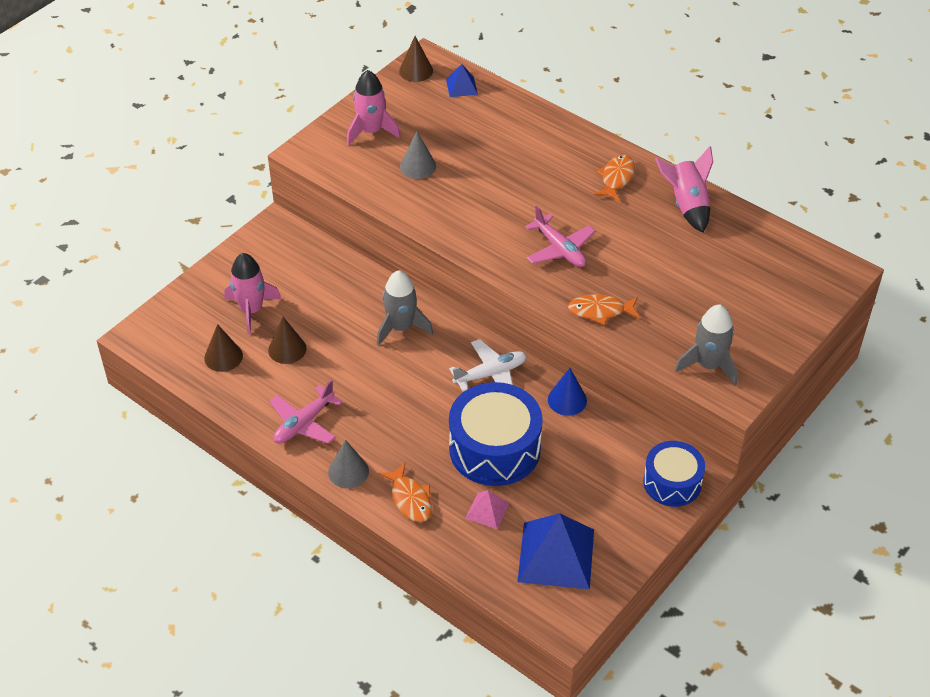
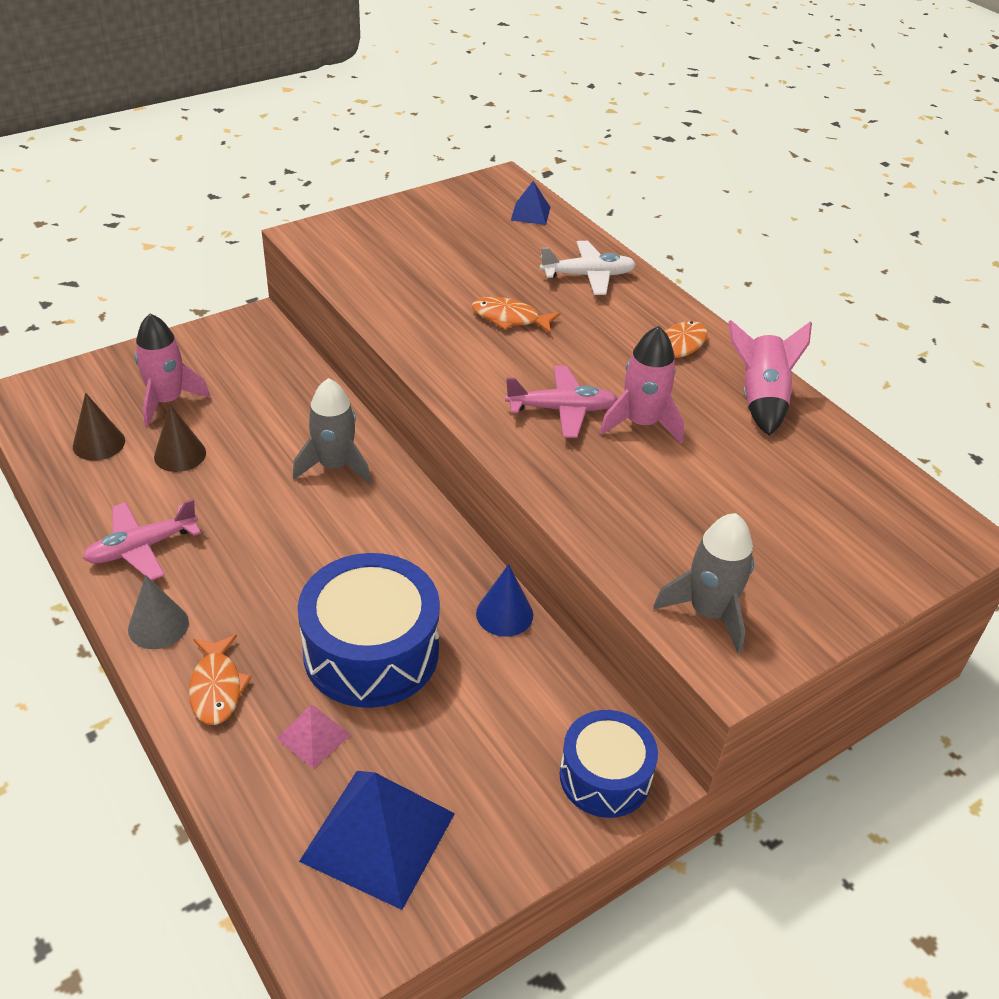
camera: 15 degrees right, 5 degrees down
(371, 131) = (397, 233): pink rocket -> pink rocket (641, 423)
(416, 71) = (485, 188): brown cone -> none
(418, 166) = (430, 279): grey cone -> none
(490, 374) = (418, 552): white plane -> white plane (588, 276)
(559, 249) = (561, 409): pink plane -> pink plane turned 75 degrees counterclockwise
(600, 311) = (580, 498): orange fish -> orange fish (509, 318)

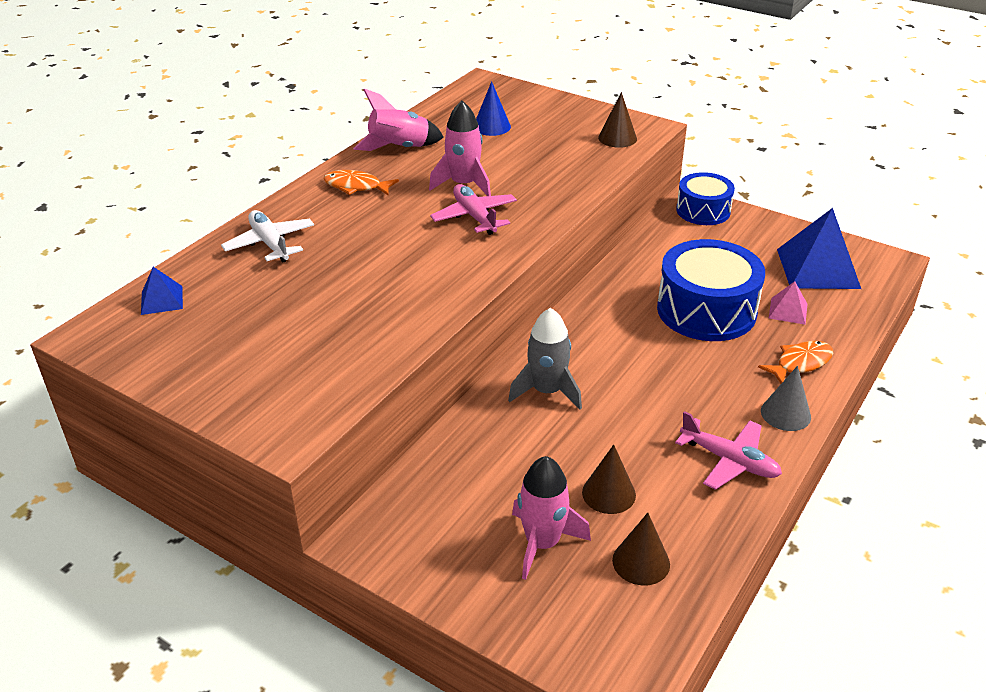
camera: 110 degrees left, 5 degrees down
(504, 614) = (624, 268): blue cone -> blue cone (491, 126)
(509, 318) = (367, 266): orange fish -> none
(708, 612) = (617, 138): grey rocket -> brown cone

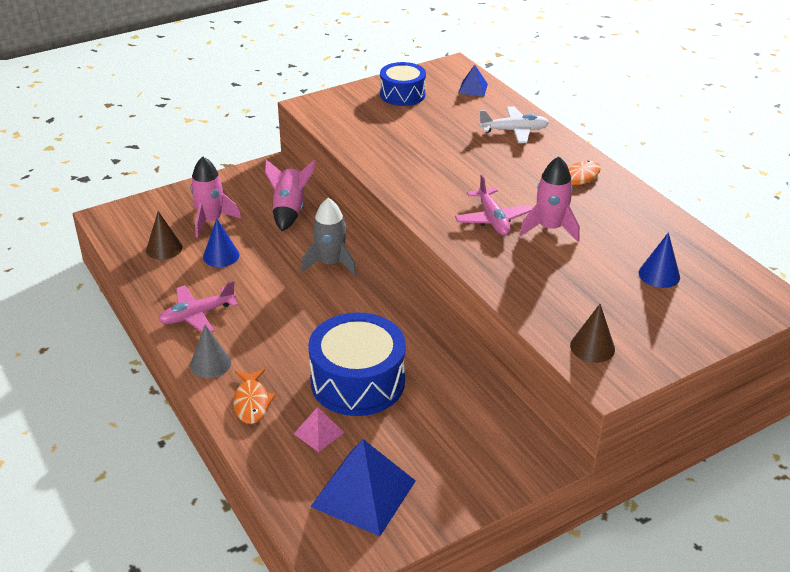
camera: 115 degrees right, 0 degrees up
(399, 148) = (637, 213): pink rocket -> pink rocket (289, 211)
(474, 217) = (493, 219): pink plane -> pink plane turned 75 degrees clockwise
(608, 493) = (221, 256): brown cone -> blue cone
(703, 211) = (520, 460): blue drum -> blue drum (402, 94)

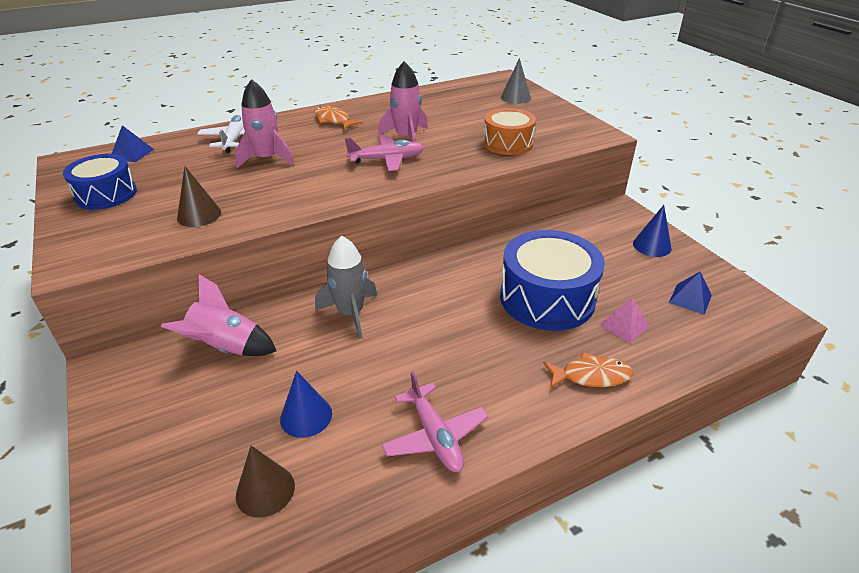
camera: 85 degrees left, 0 degrees up
(210, 364) = (531, 416): grey cone -> grey cone (515, 97)
(211, 221) = (213, 432): pink rocket -> pink rocket (267, 159)
(363, 493) = (690, 299): blue pyramid -> blue pyramid, size x0.49
(555, 300) = (508, 143): none -> orange drum
(592, 347) = (563, 135): brown cone -> brown cone (199, 215)
(659, 275) = (474, 106): blue cone -> blue cone (652, 246)

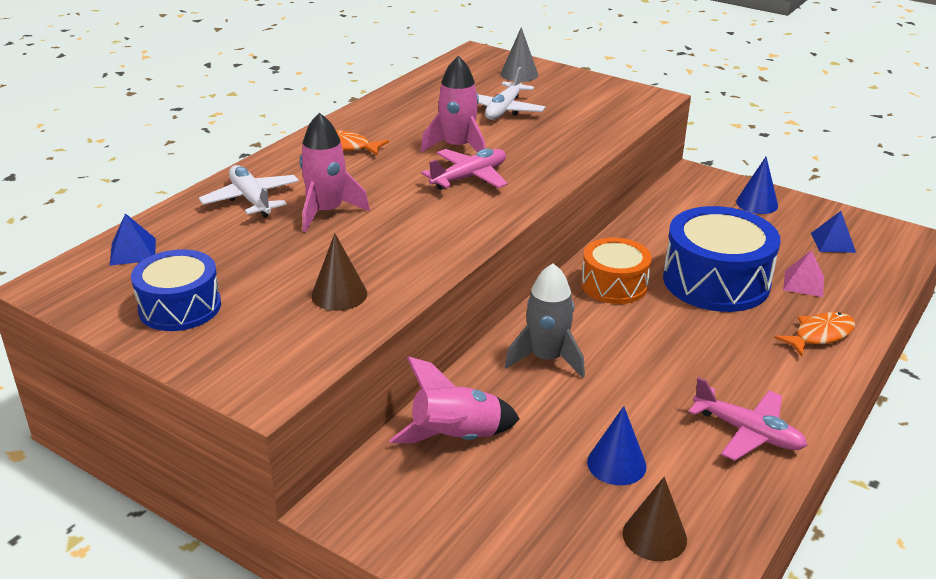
camera: 30 degrees left, 5 degrees down
(472, 119) = (504, 110): none -> white plane
(508, 143) = (574, 128): orange drum -> orange drum (614, 285)

